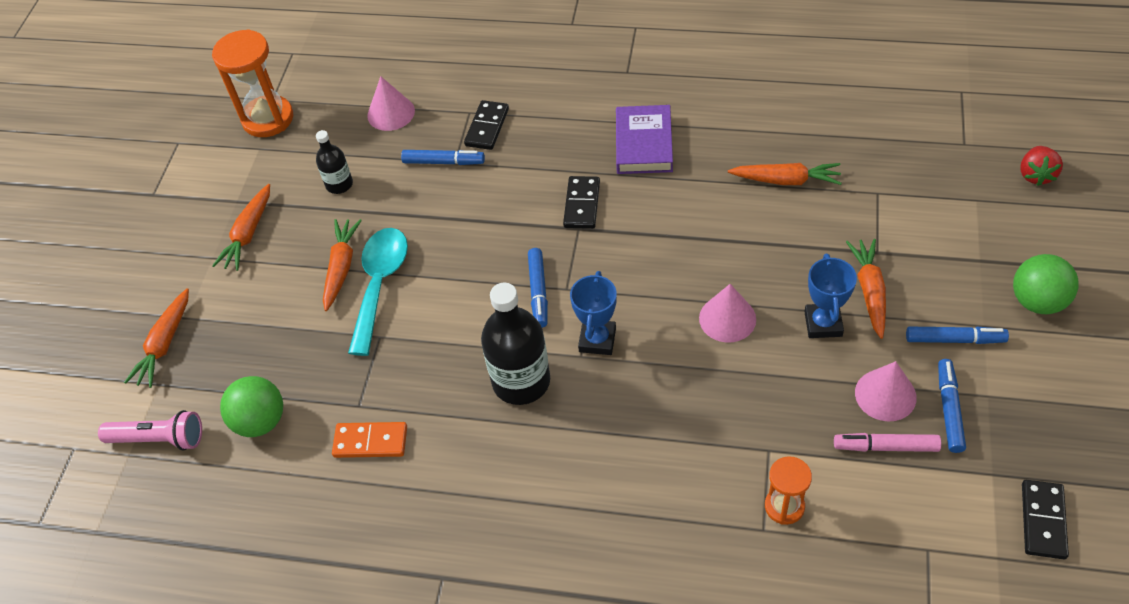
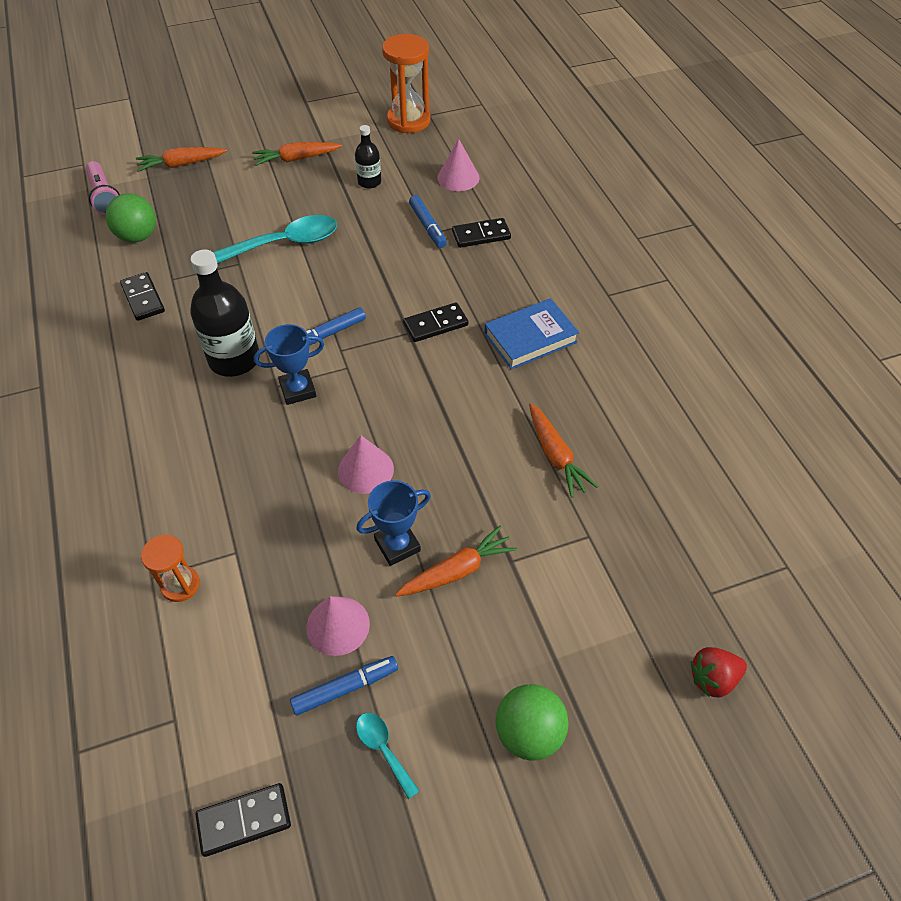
camera: 55 degrees right, 0 degrees up
(341, 268) = (291, 217): orange carrot -> none
(370, 441) = (143, 298): orange domino -> black domino
(643, 144) = (530, 338): purple book -> blue book
(885, 446) = (277, 645): pink marker -> none
(954, 340) = (435, 666): blue marker -> none
(1015, 401) = (383, 749): none -> turquoise spoon

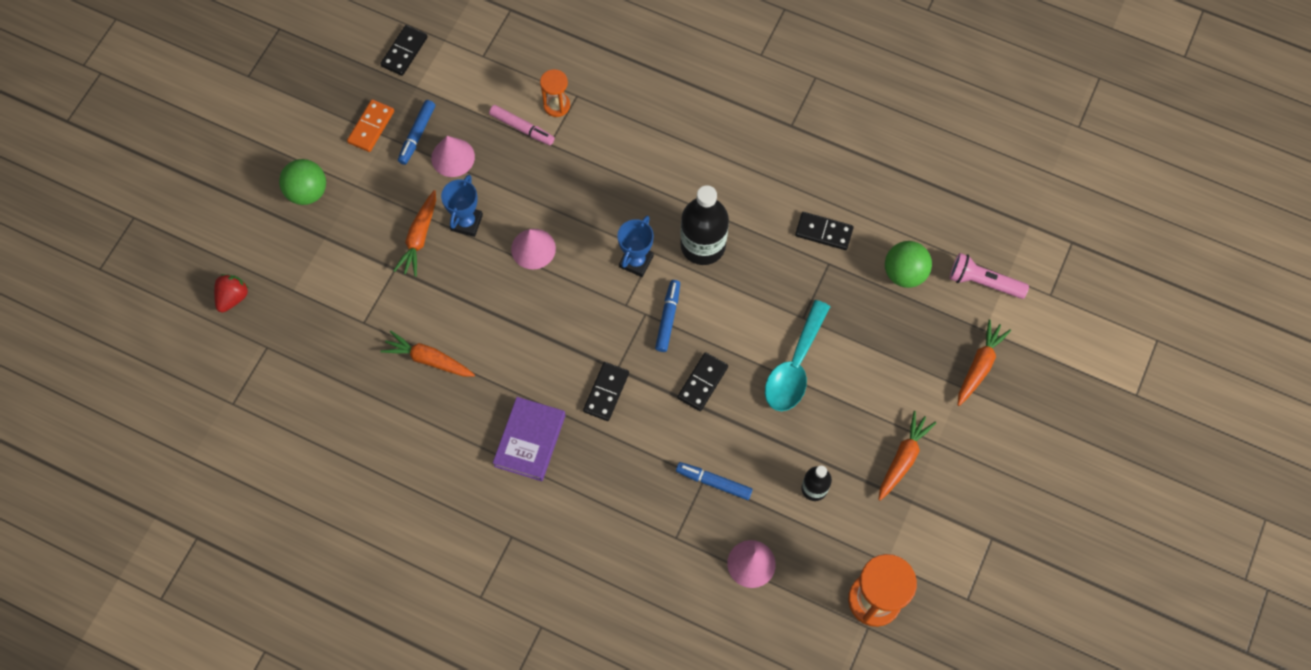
camera: 135 degrees right, 15 degrees up
(239, 592) = (522, 128): none -> pink marker
(383, 749) = (371, 127): turquoise spoon -> orange domino
(481, 235) = (664, 511): black domino -> black domino (702, 382)
(530, 338) = (530, 440): blue book -> purple book

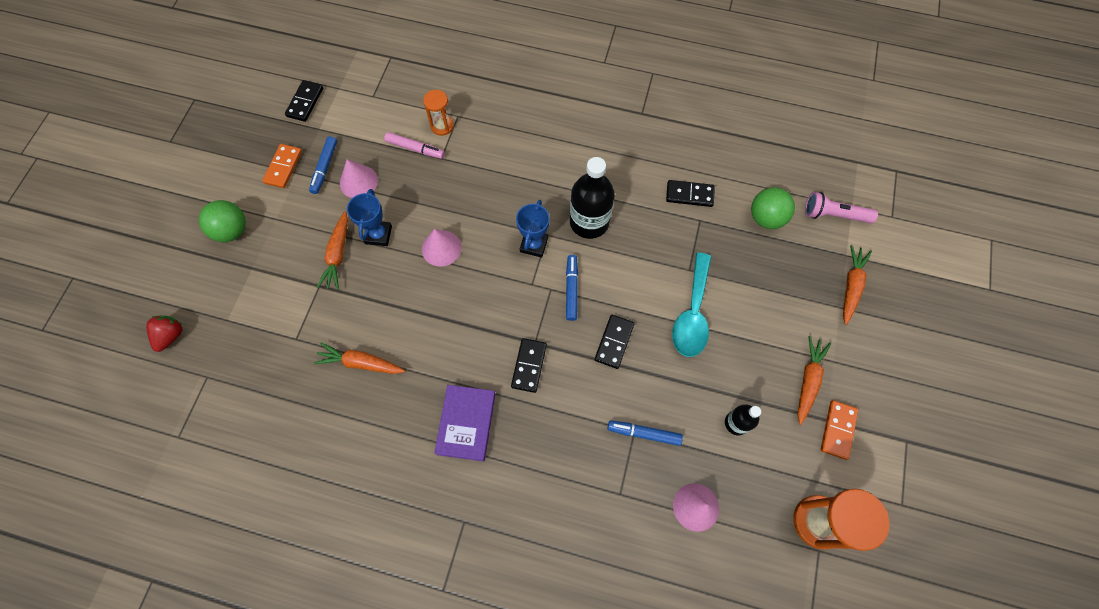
camera: 10 degrees left, 0 degrees up
(921, 514) = (838, 430): none -> orange domino

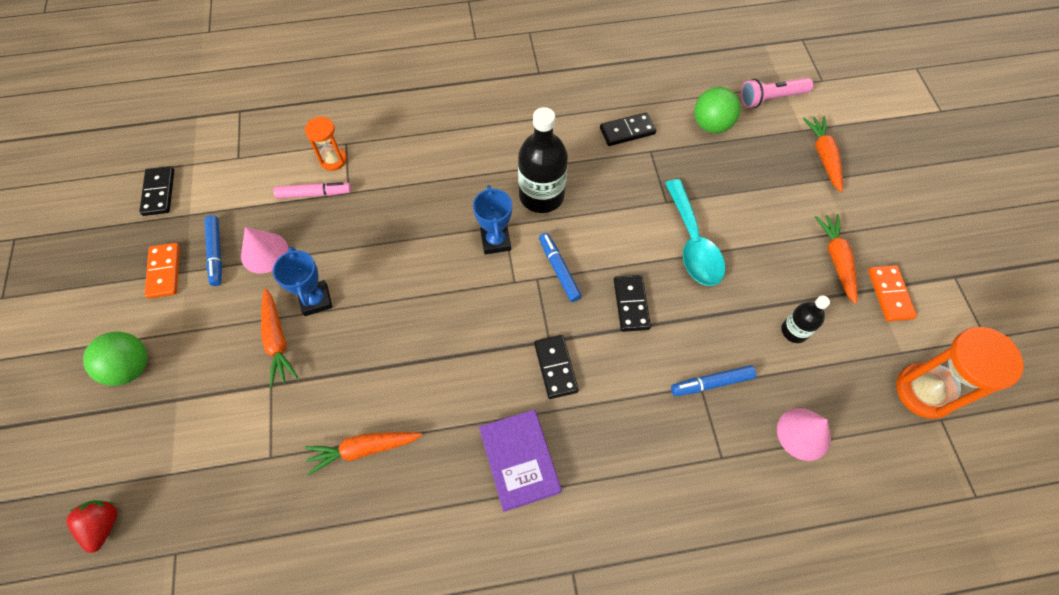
camera: 25 degrees left, 5 degrees down
(441, 248) = (395, 285): pink cone -> none

